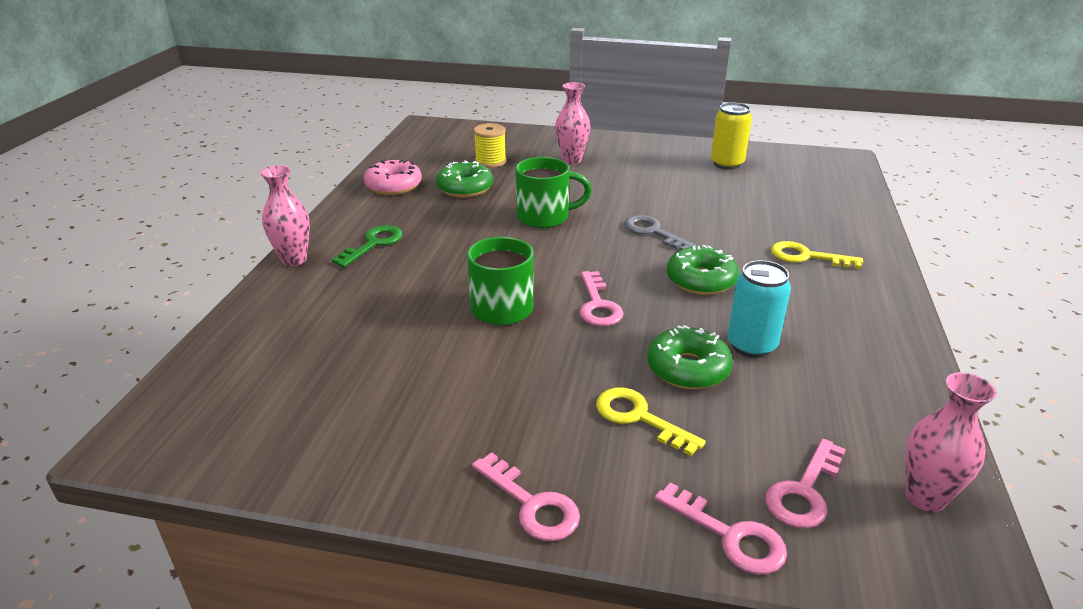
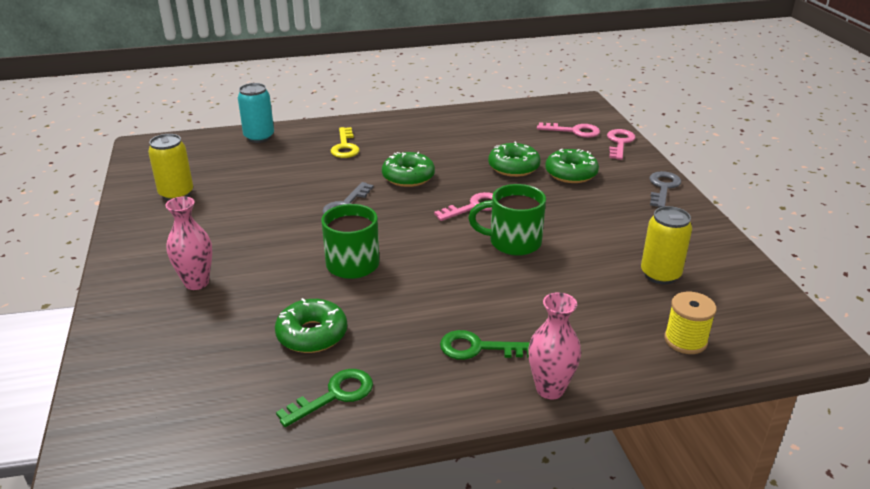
camera: 115 degrees left, 0 degrees up
(348, 386) = (660, 274): none -> yellow can
(393, 186) = (334, 395): pink donut -> green key
(490, 161) = (223, 341): yellow spool -> yellow spool (685, 340)
(532, 505) = (663, 187): pink key -> grey key
(639, 417) = (571, 173): yellow key -> green donut
(751, 345) = (471, 153): turquoise can -> turquoise can (259, 137)
(925, 497) = (547, 109): pink vase -> none

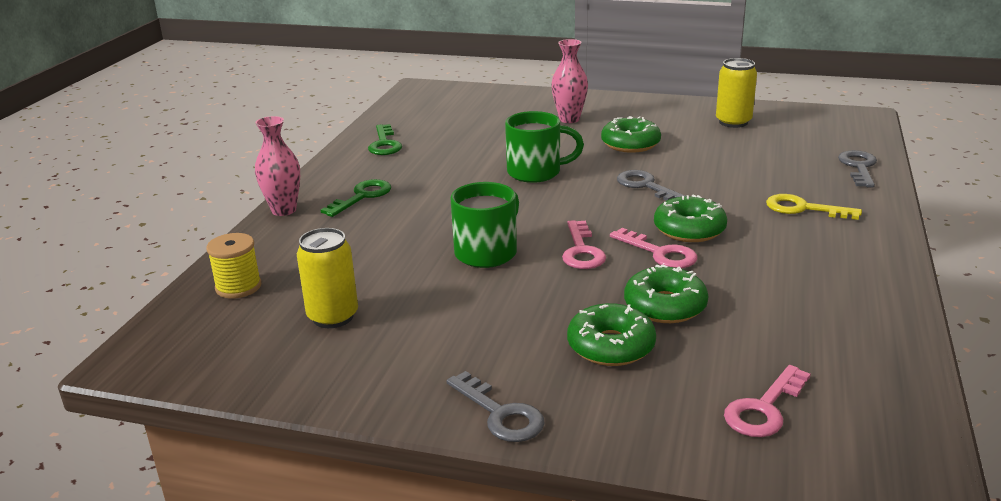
camera: 120 degrees right, 5 degrees down
(259, 137) = (859, 167): turquoise can -> grey key
(312, 334) = (456, 146): green donut -> green donut (630, 144)
(619, 143) = (686, 442): pink key -> pink key (660, 253)

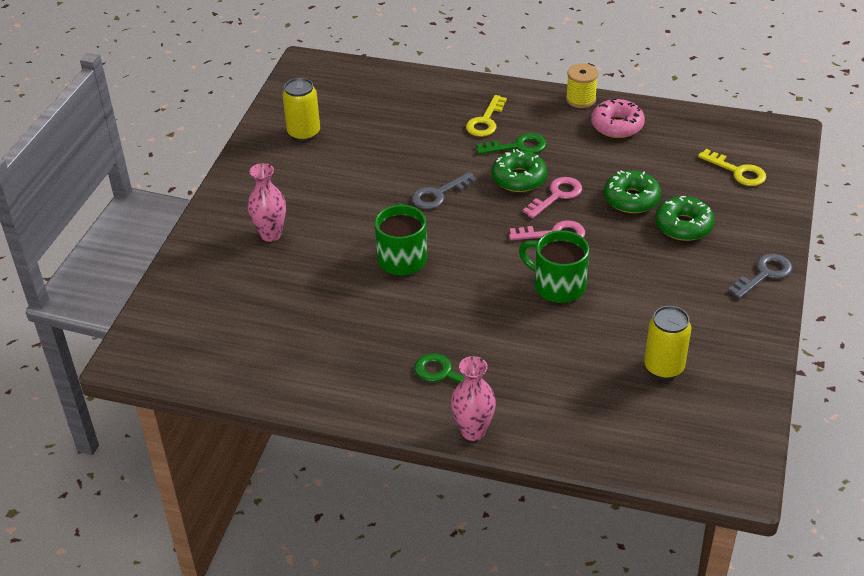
camera: 90 degrees left, 15 degrees up
(238, 287) = (623, 436): yellow spool -> yellow spool (581, 99)
(384, 144) = (312, 372): green key -> green key (518, 146)
(630, 144) = (344, 197): green donut -> none
(764, 409) = (737, 171): pink key -> yellow key
(842, 300) = (617, 125): none -> pink donut
(859, 167) = (413, 84): grey key -> none

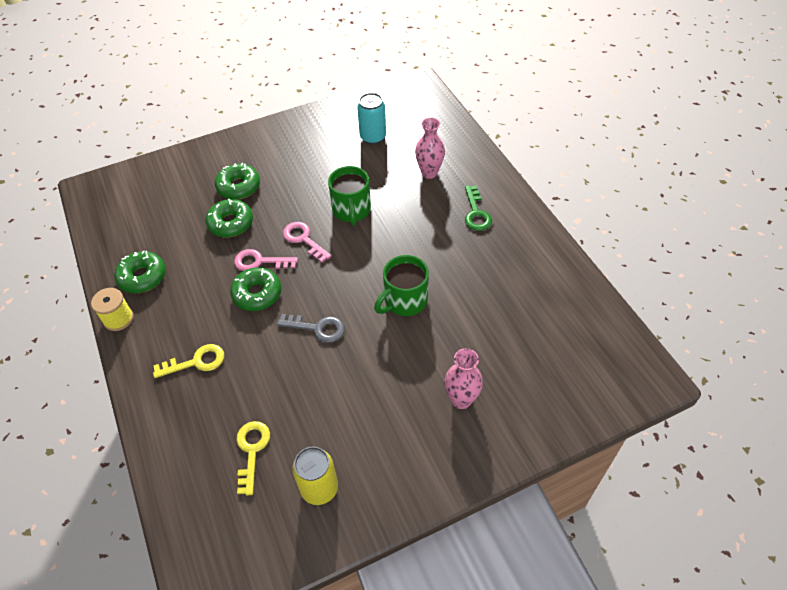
camera: 130 degrees left, 10 degrees up
(473, 431) = (499, 178): pink vase -> pink vase (429, 173)
(518, 146) = (216, 319): green key -> none
(617, 125) = (142, 277): pink donut -> green donut
(664, 367) = (373, 137): yellow can -> turquoise can
(737, 171) = (156, 190): yellow key -> yellow key (252, 450)
(764, 274) = (256, 136): grey key -> none

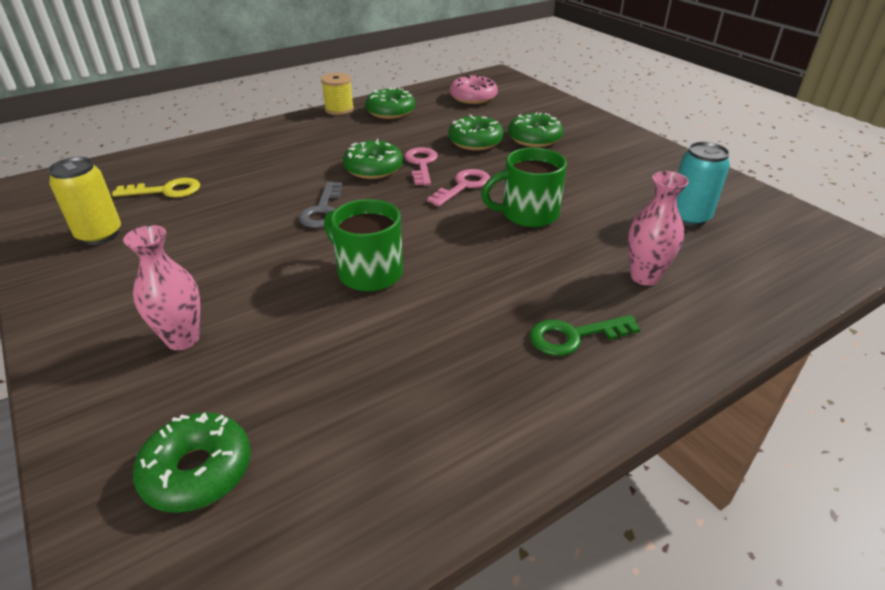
camera: 80 degrees right, 15 degrees down
(137, 213) = (473, 97): none -> pink donut
(196, 362) = (283, 149): yellow key -> none
(562, 375) = (197, 471): none -> green donut

